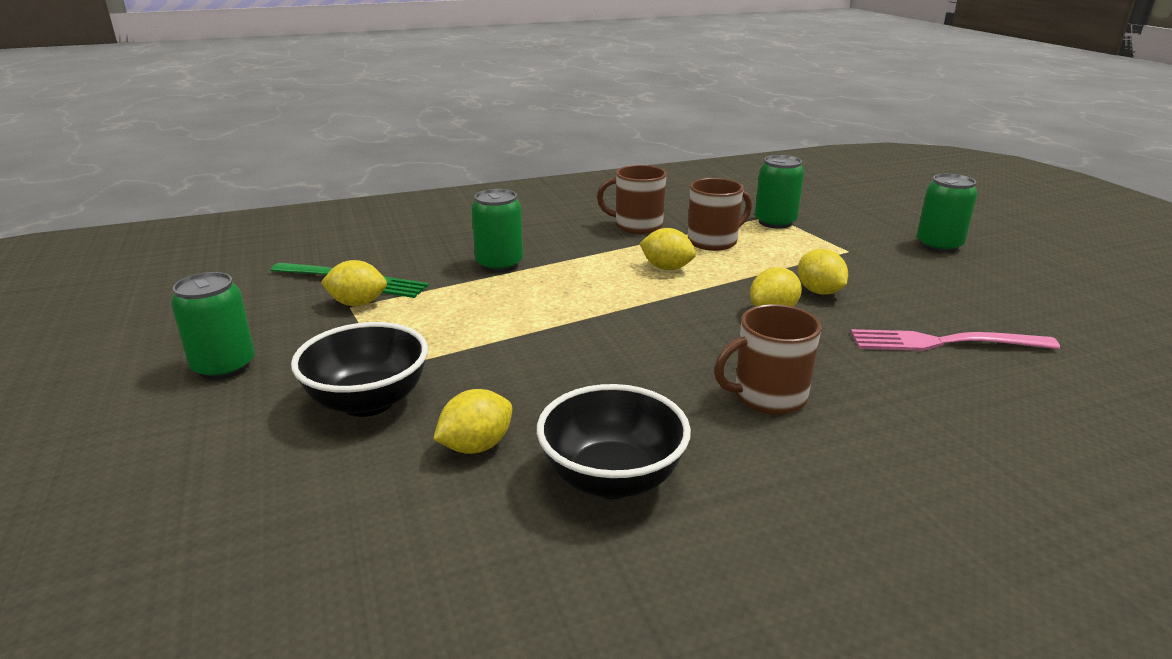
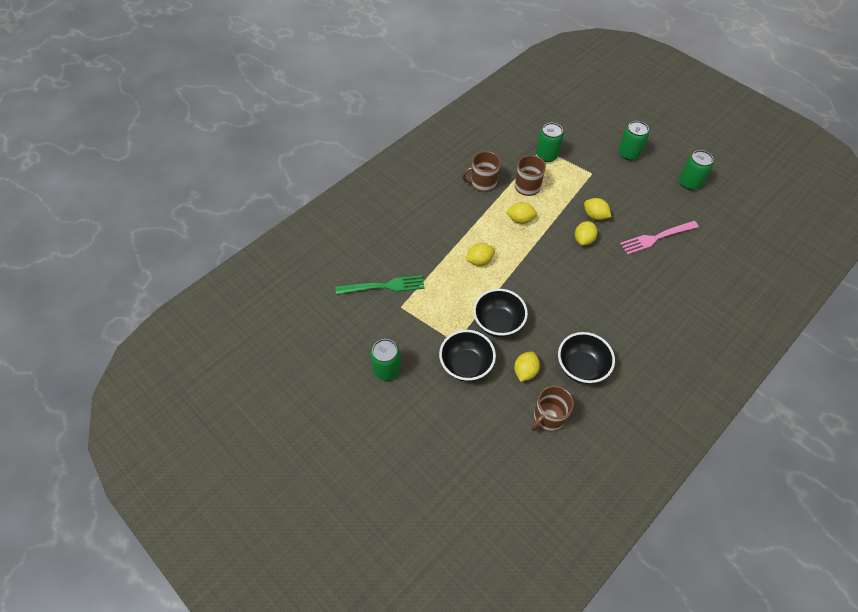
camera: 25 degrees left, 30 degrees up
(357, 303) = (402, 303): yellow lemon -> yellow lemon (479, 261)
(496, 366) = (498, 323): none -> black bowl
(499, 264) = (441, 245): green can -> green can (689, 183)
(768, 396) = (609, 300): brown mug -> brown mug (548, 417)

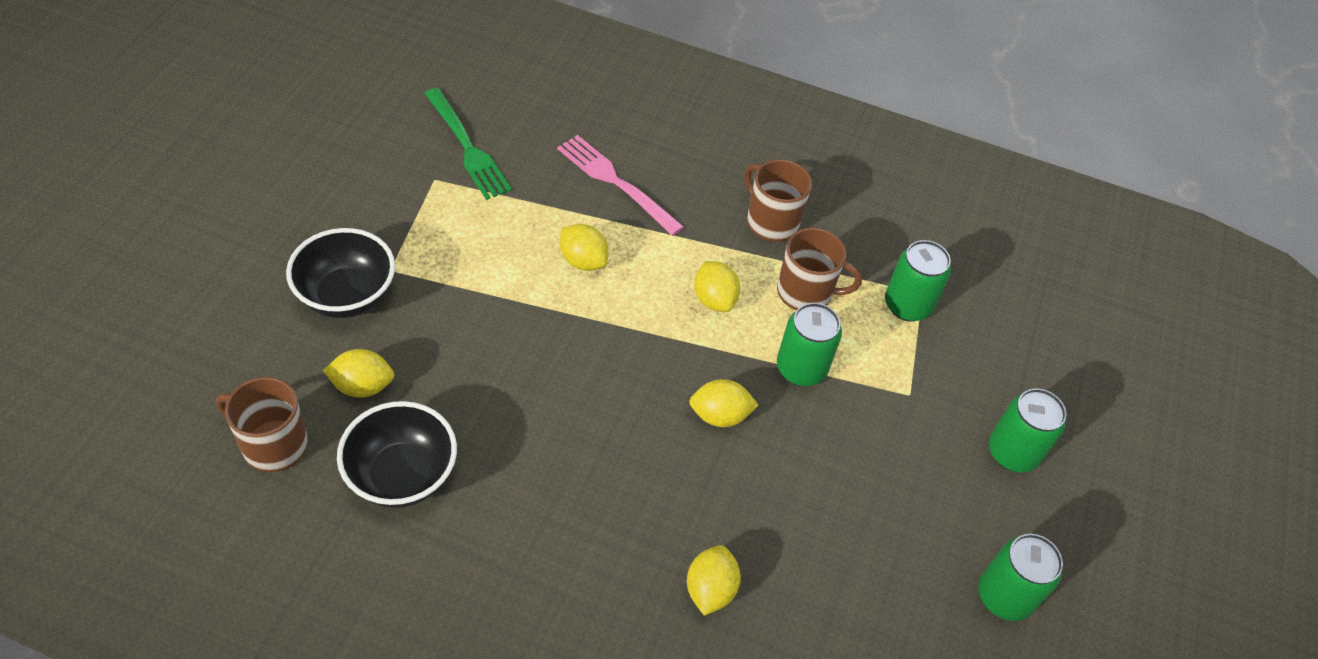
camera: 60 degrees right, 5 degrees down
(387, 369) = (303, 195): green can -> green can (801, 368)
(498, 323) = (454, 321): black bowl -> none
(595, 216) = (794, 423): yellow lemon -> yellow lemon (710, 589)
(656, 238) = (797, 553): pink fork -> pink fork (615, 182)

